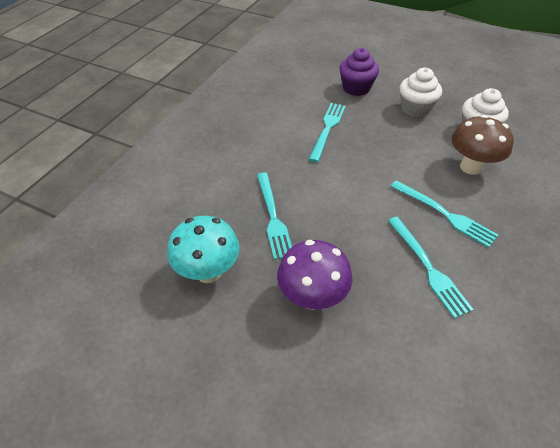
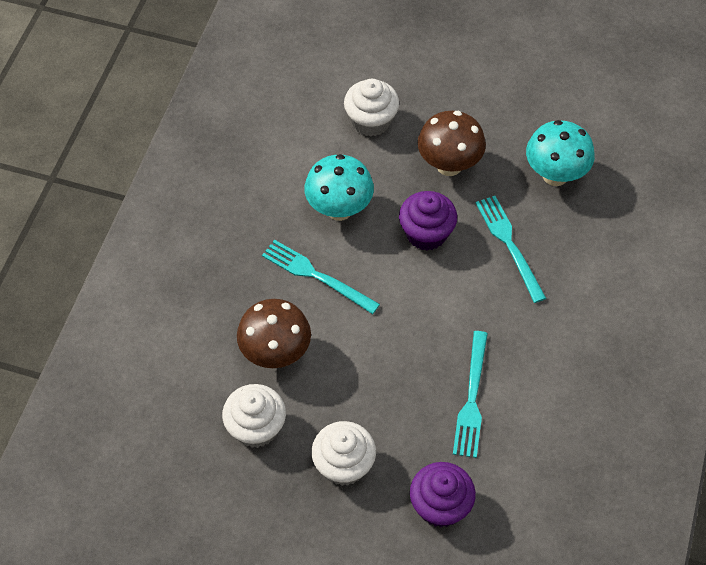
camera: 170 degrees right, 10 degrees up
(312, 297) = (449, 165): purple mushroom -> brown mushroom
(345, 235) = (426, 233): none -> purple cupcake
(395, 366) = (371, 121): none -> white cupcake
(428, 267) = (339, 209): turquoise fork -> turquoise mushroom

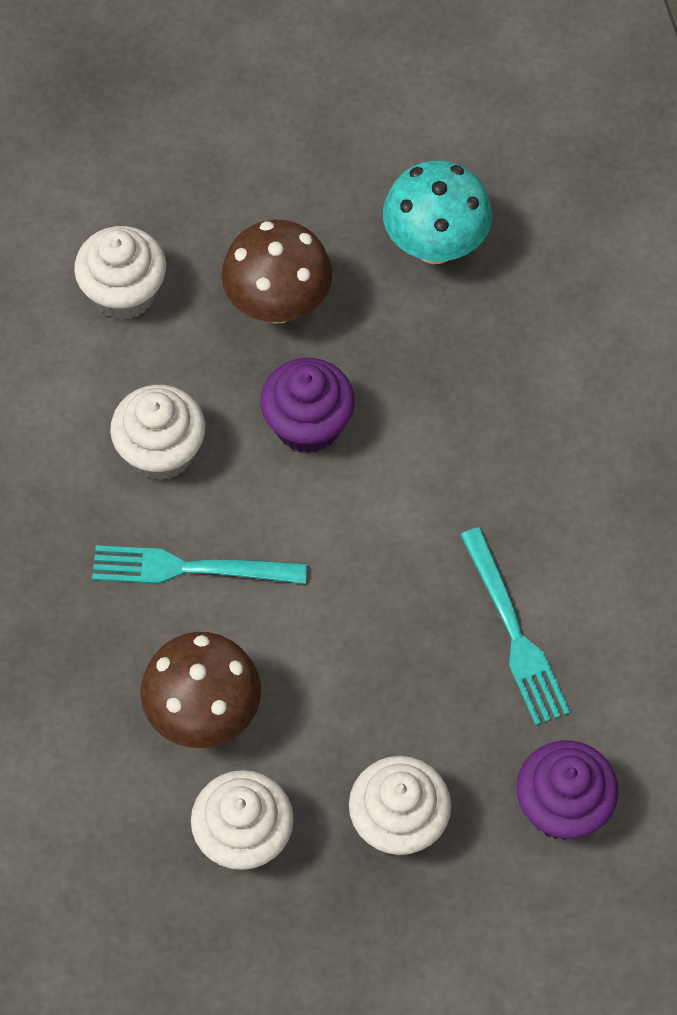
camera: 30 degrees left, 5 degrees up
(339, 209) = (161, 451): turquoise mushroom -> white cupcake
(509, 244) = (433, 382): turquoise fork -> none

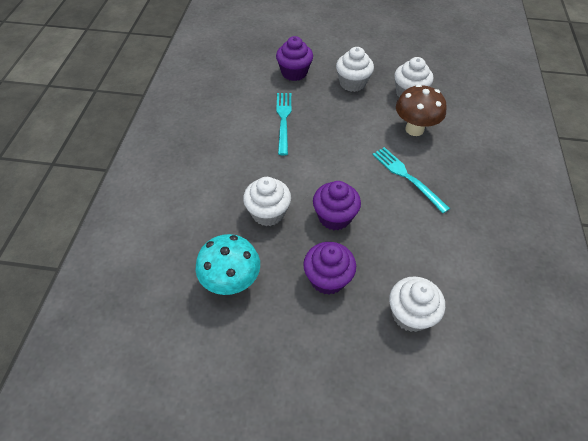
camera: 160 degrees left, 10 degrees down
(161, 451) = (409, 227): white cupcake -> white cupcake (268, 213)
(190, 568) = (407, 177): turquoise fork -> turquoise fork turned 150 degrees counterclockwise
(278, 305) = (327, 278): brown mushroom -> purple cupcake

